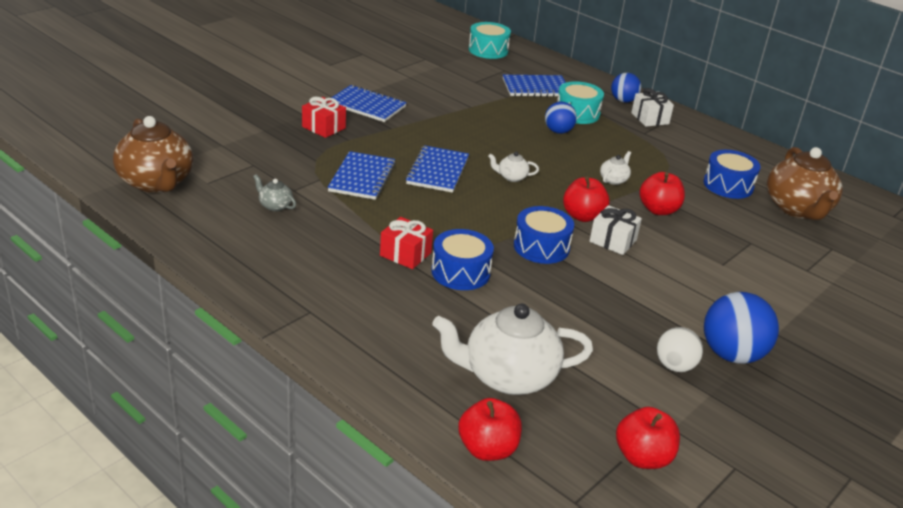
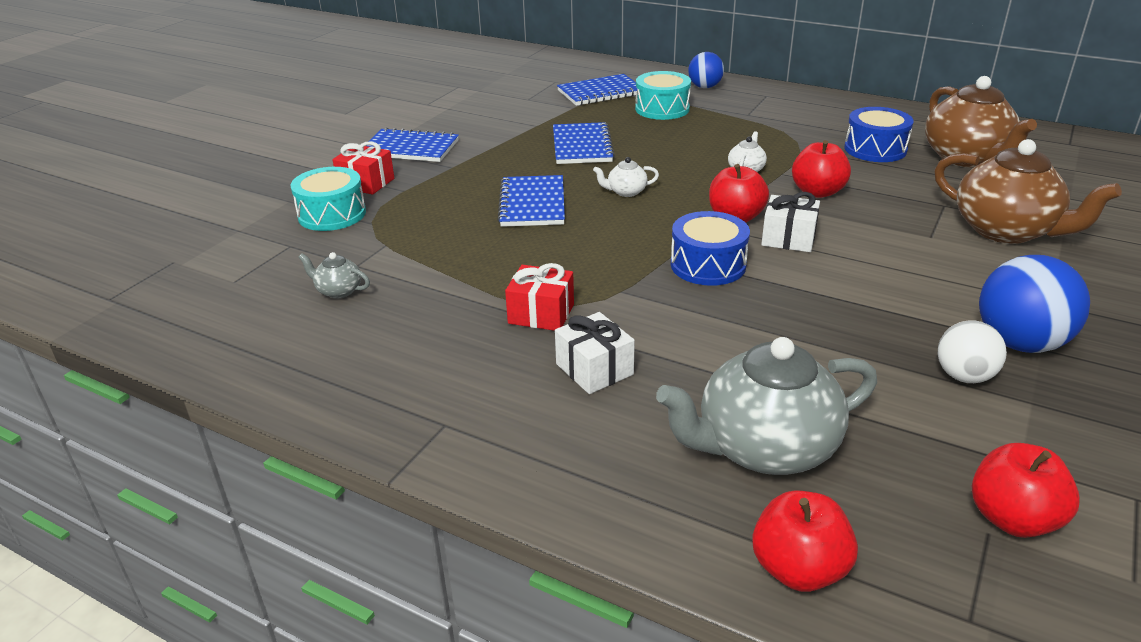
camera: 10 degrees left, 0 degrees up
(156, 183) = (160, 297): brown teapot -> brown teapot (1006, 231)
(362, 177) = (441, 231): blue notebook -> blue notebook (582, 146)
(460, 272) = (624, 320): blue drum -> none
(488, 50) = (526, 65): turquoise drum -> turquoise drum (332, 214)
(508, 376) = (764, 448): white teapot -> grey teapot
(558, 131) = (651, 132): blue ball -> none
(650, 118) = (745, 99): white gift -> white gift (594, 369)

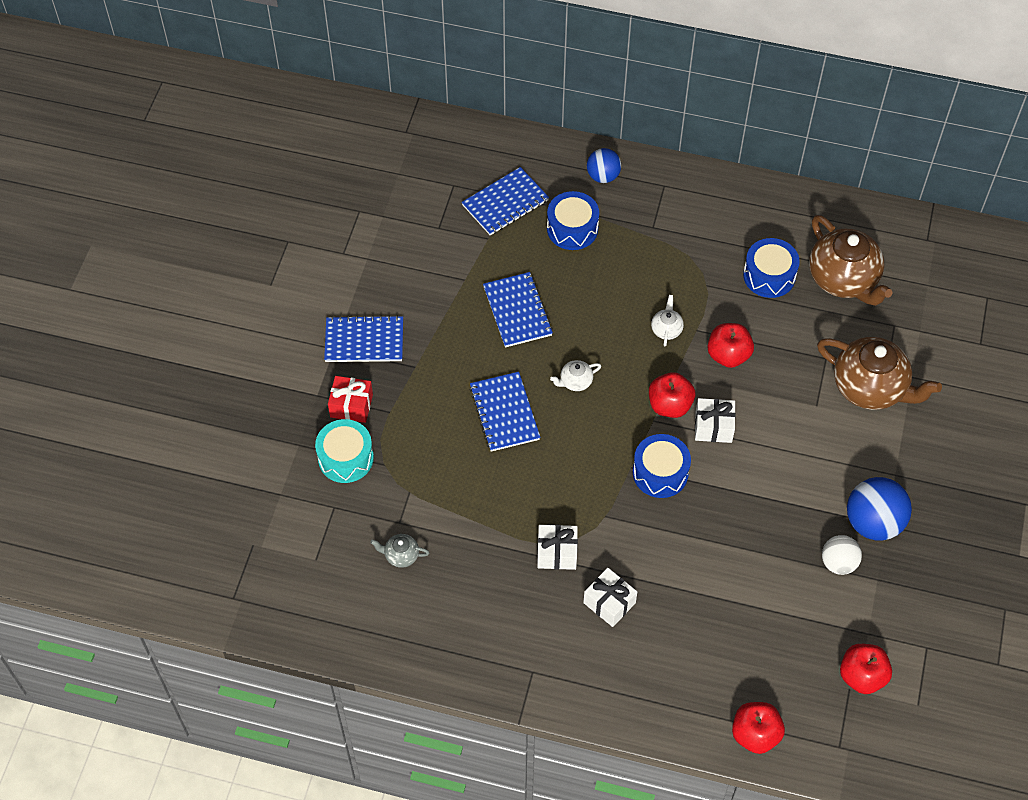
camera: 15 degrees left, 25 degrees up
(541, 314) = (557, 553): red gift -> white gift
(662, 109) = (572, 229): turquoise drum -> blue drum
(764, 448) = (726, 651): grey teapot -> none

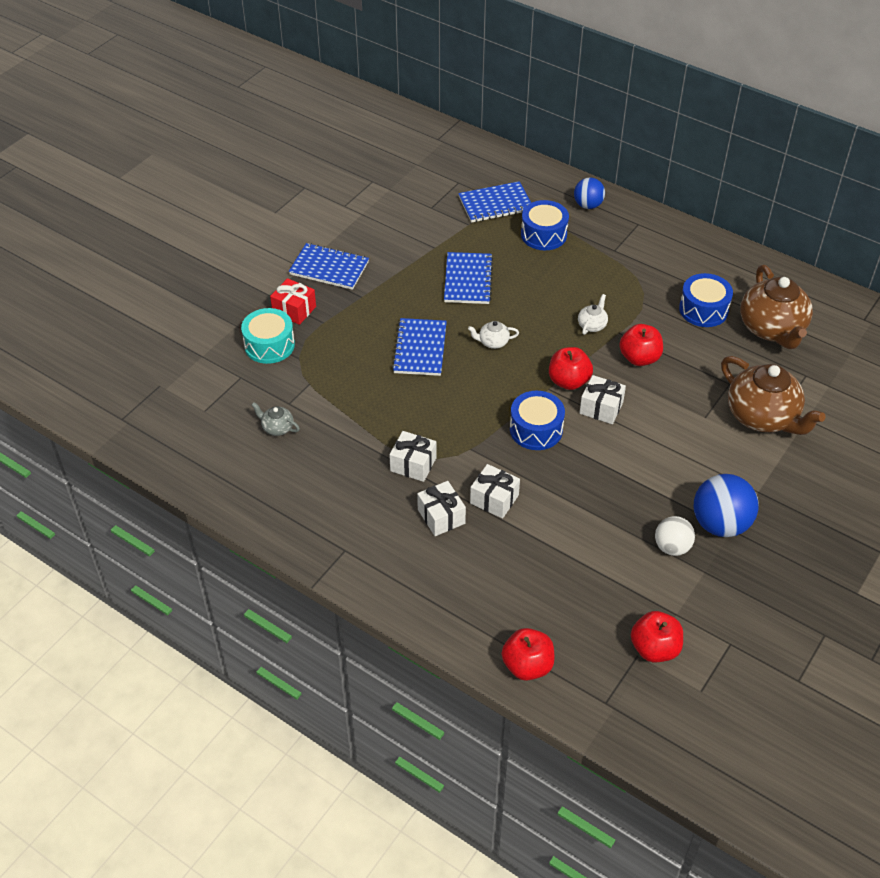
camera: 20 degrees right, 10 degrees down
(652, 566) = (494, 499): none -> white gift

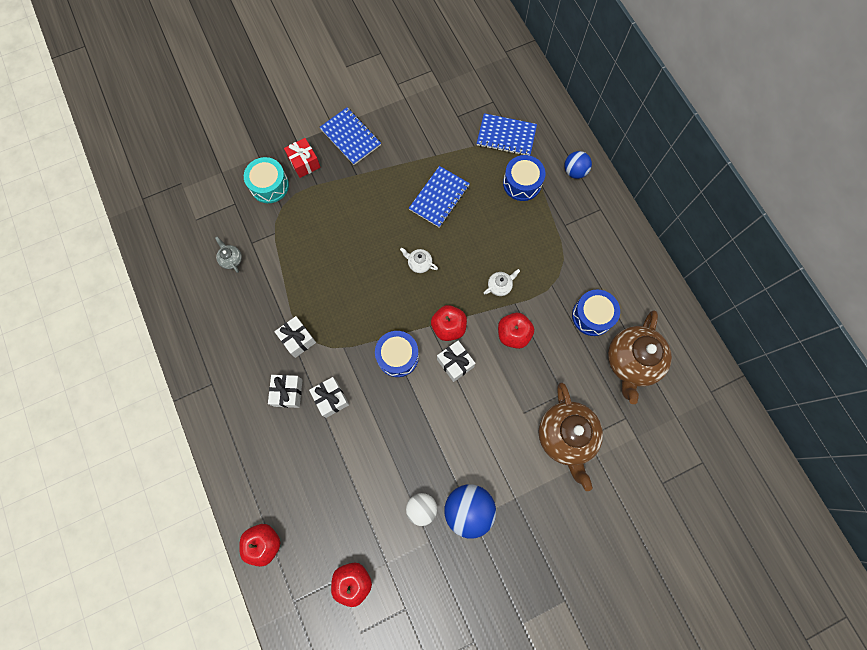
camera: 30 degrees right, 25 degrees up
(420, 349) = (366, 242): blue notebook -> none

